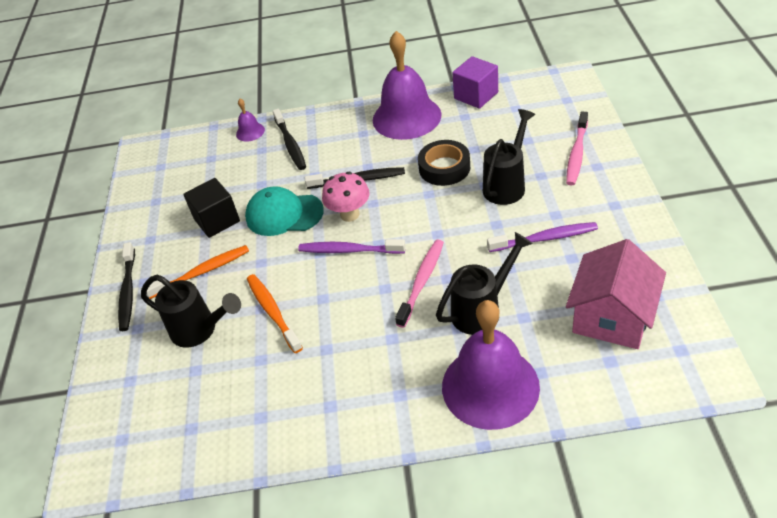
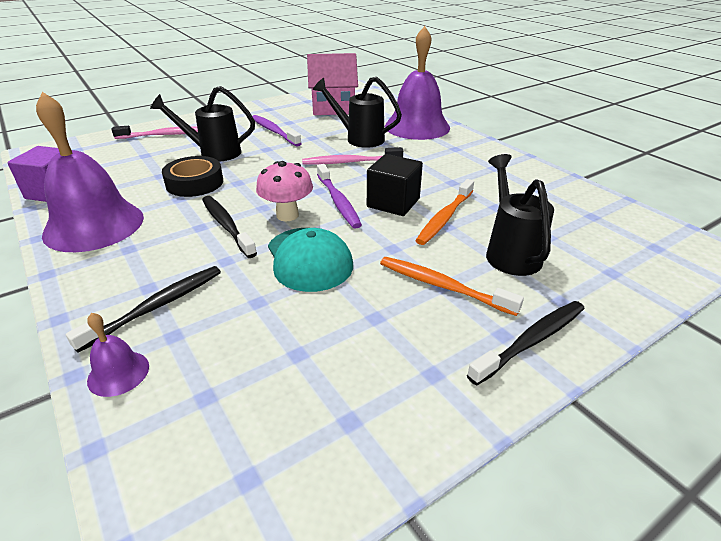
camera: 125 degrees left, 10 degrees down
(217, 220) = (351, 314): black cube -> black cube (393, 203)

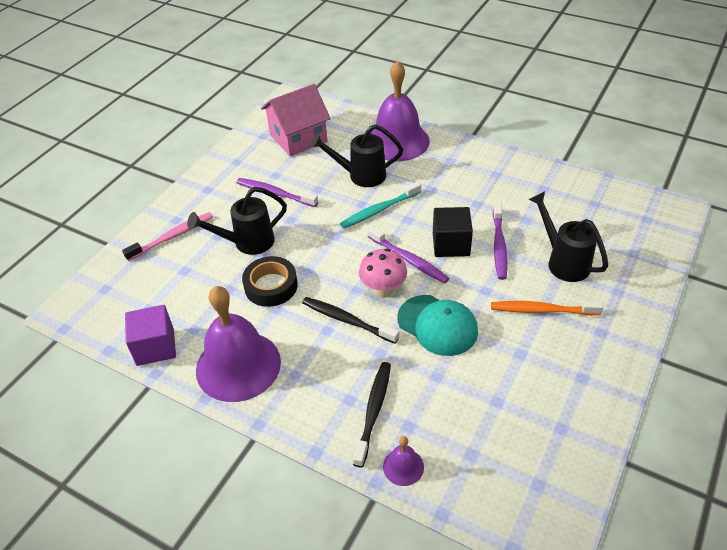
camera: 25 degrees left, 10 degrees up
(350, 162) = (379, 210): pink toothbrush -> turquoise toothbrush
(445, 218) = (499, 245): orange toothbrush -> purple toothbrush
(531, 341) = (619, 330): black toothbrush -> none

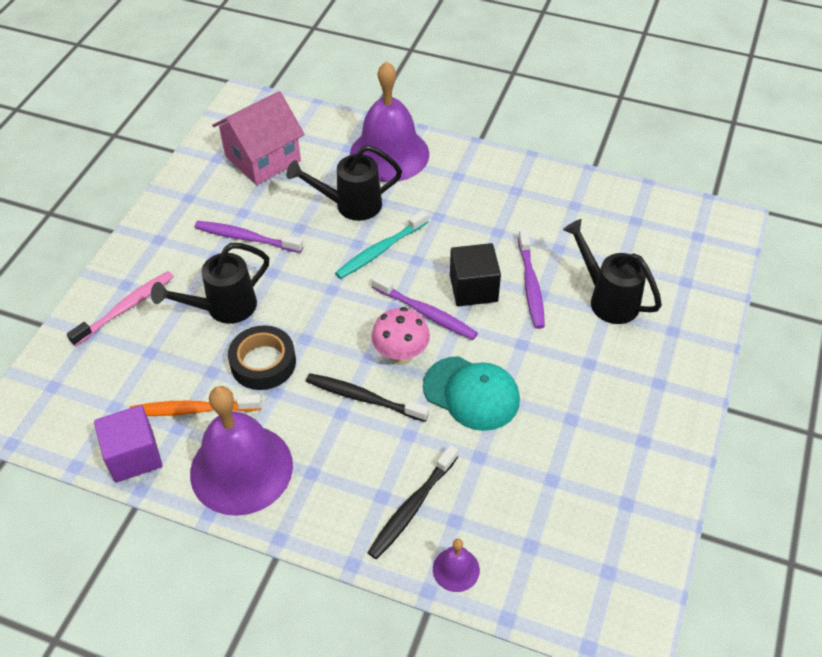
camera: 10 degrees left, 5 degrees up
(373, 411) = (412, 507): black toothbrush -> black toothbrush turned 150 degrees counterclockwise
(542, 310) = (590, 363): orange toothbrush -> orange toothbrush (193, 410)

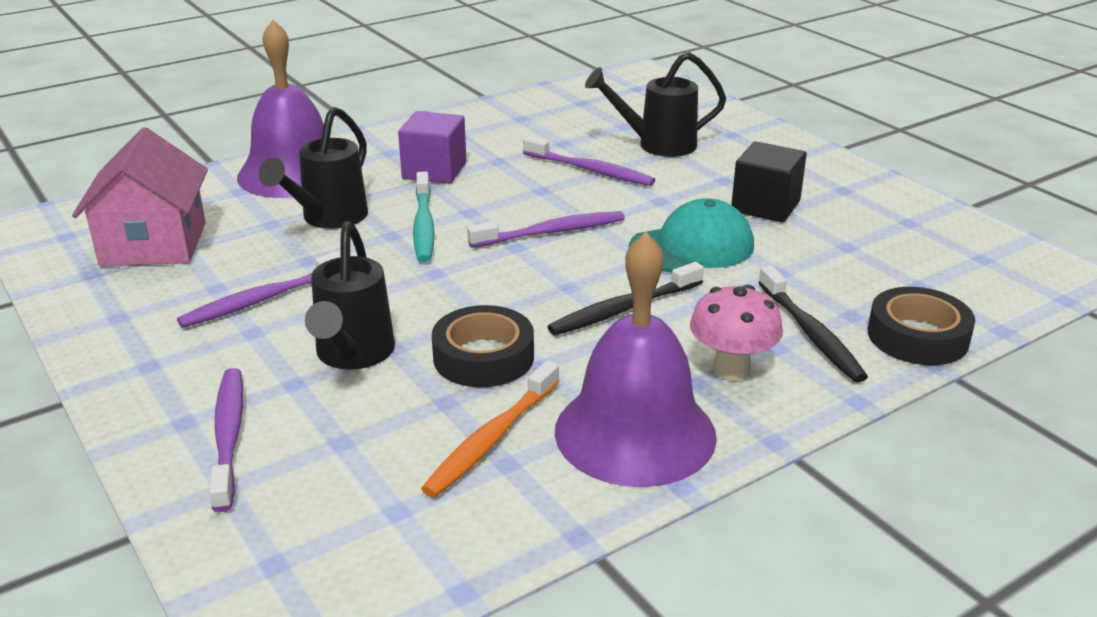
camera: 55 degrees left, 20 degrees down
(126, 308) = (228, 436): pink toothbrush -> purple toothbrush
(134, 456) = (511, 521): purple cube -> purple cube (434, 171)
(401, 355) = (590, 266): pink mushroom -> pink mushroom (731, 370)
(456, 569) = (917, 337): purple bell -> black tape
(473, 288) = (554, 197): black cube -> black cube (765, 206)

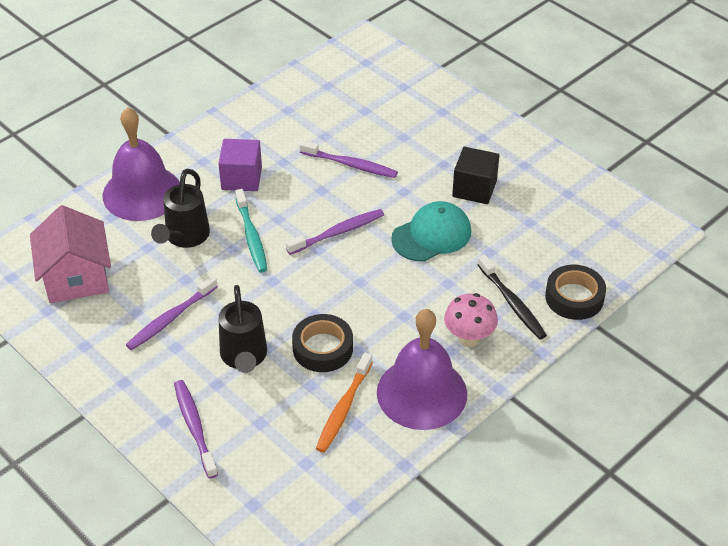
camera: 10 degrees left, 15 degrees up
(623, 309) = (398, 297): black toothbrush -> none
(656, 145) = (392, 131): black watering can -> none

